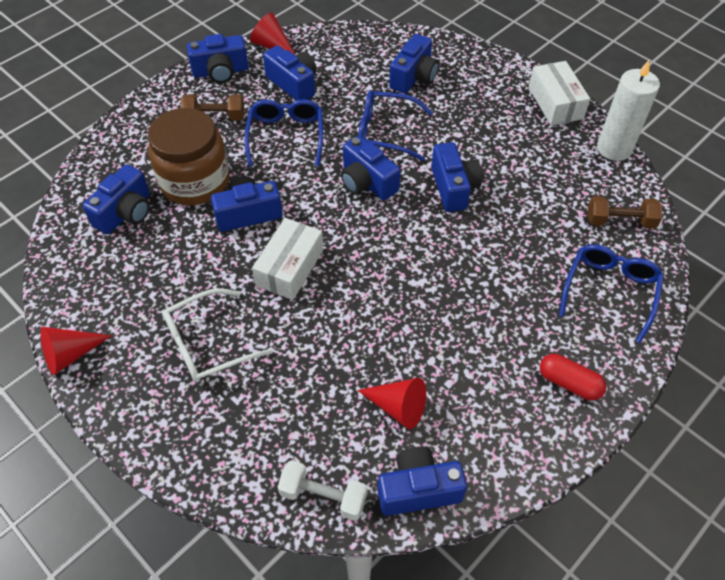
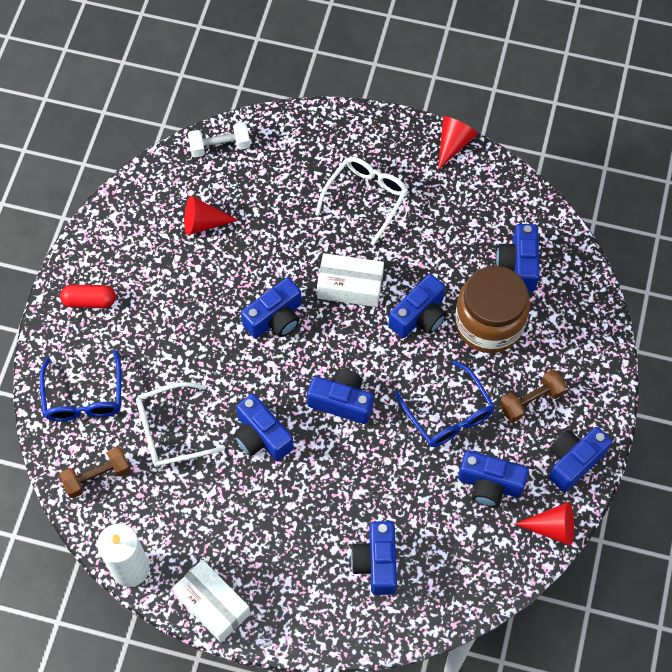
camera: 150 degrees right, 10 degrees up
(290, 267) = (350, 286): white box -> white box turned 75 degrees counterclockwise
(386, 132) = (359, 470): blue glasses -> none
(418, 489) = (162, 179): blue camera -> blue camera (275, 318)
(534, 226) = (171, 430): none -> white glasses

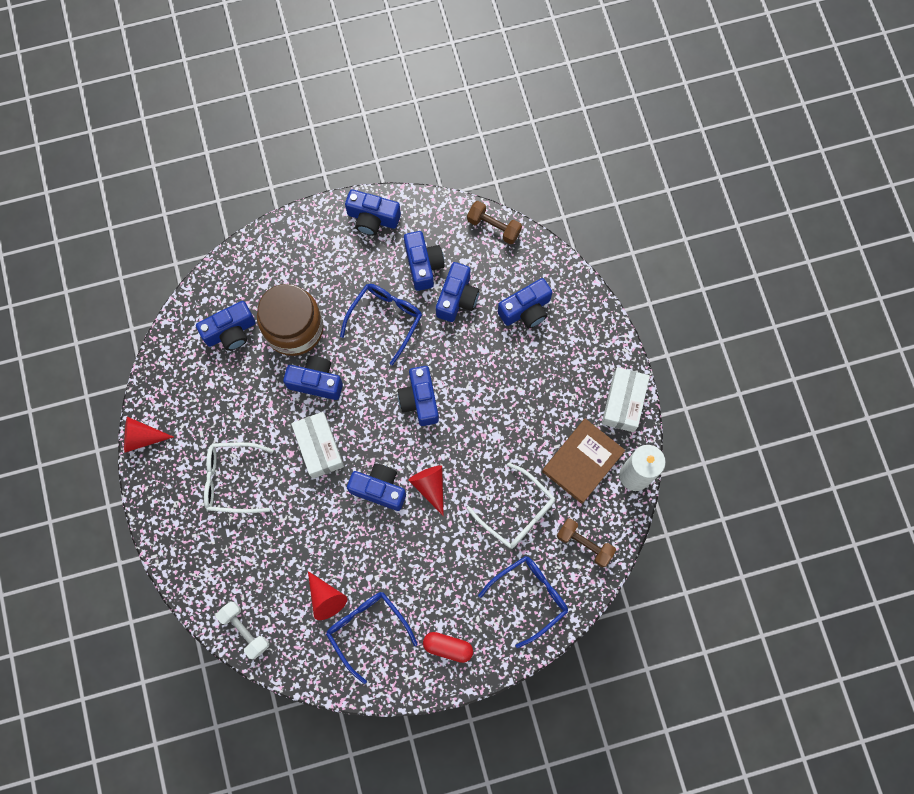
camera: 120 degrees left, 10 degrees up
(89, 301) = (448, 647): red capsule -> red capsule turned 45 degrees counterclockwise
(151, 242) = (367, 630): none -> blue glasses
(178, 524) = (582, 462): none -> brown book
(261, 436) = (481, 442): blue camera -> blue camera (457, 298)
(531, 401) = (342, 268): brown dumbbell -> brown dumbbell (493, 227)
(552, 528) = (431, 209): red cone -> red cone (430, 486)

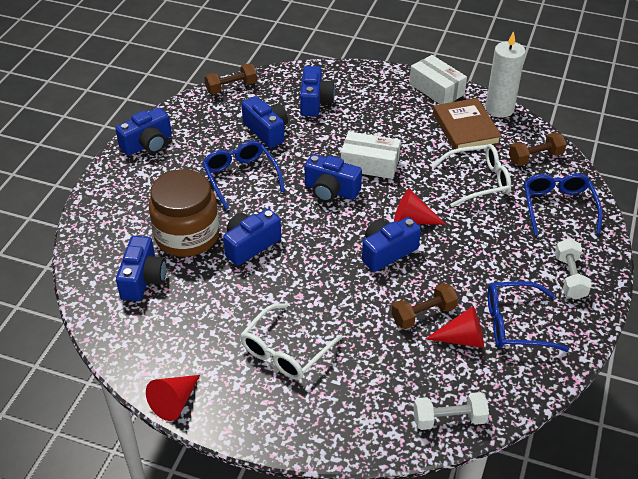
camera: 55 degrees left, 30 degrees down
(319, 447) = (313, 273): white box -> white box (369, 164)
(331, 556) = (423, 314): none -> brown dumbbell
(423, 265) = (219, 136): blue camera -> none
(448, 647) = (570, 277): red capsule -> white dumbbell

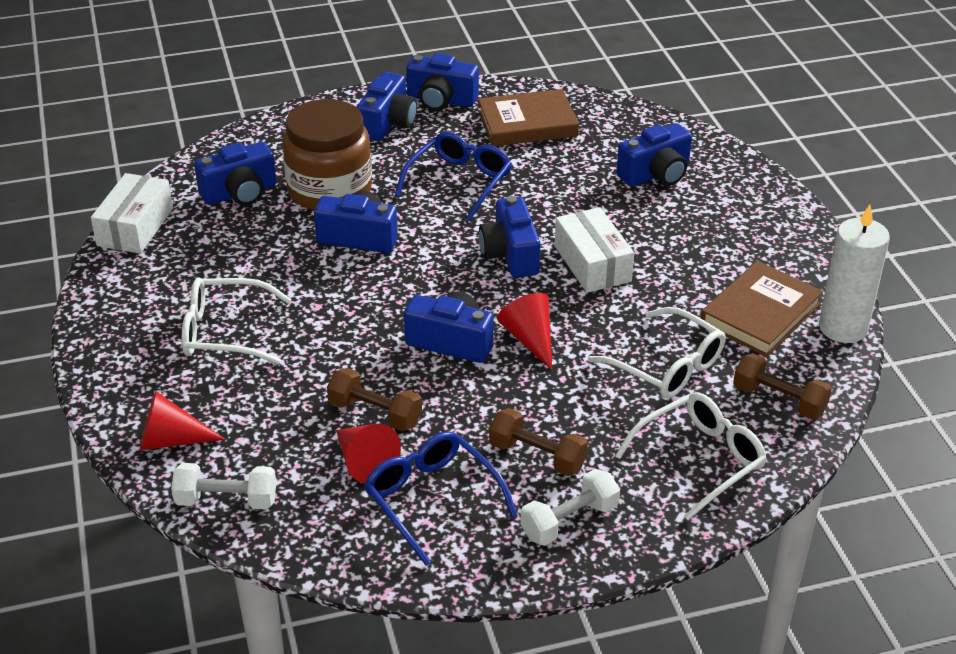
camera: 55 degrees right, 5 degrees down
(175, 402) = (95, 290): red cone -> red cone (171, 440)
(214, 123) = (527, 123): none -> brown book
(231, 87) = (603, 106): brown dumbbell -> brown dumbbell (537, 456)
(267, 131) = (559, 164): blue camera -> blue camera (388, 123)
(436, 89) = (810, 257): white box -> white box (135, 227)
(449, 419) = (226, 500): white dumbbell -> white dumbbell turned 45 degrees counterclockwise
(558, 207) = (699, 460): blue glasses -> white glasses

